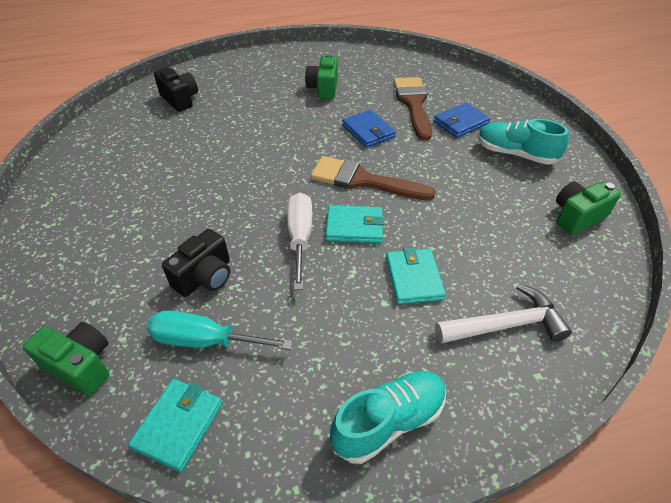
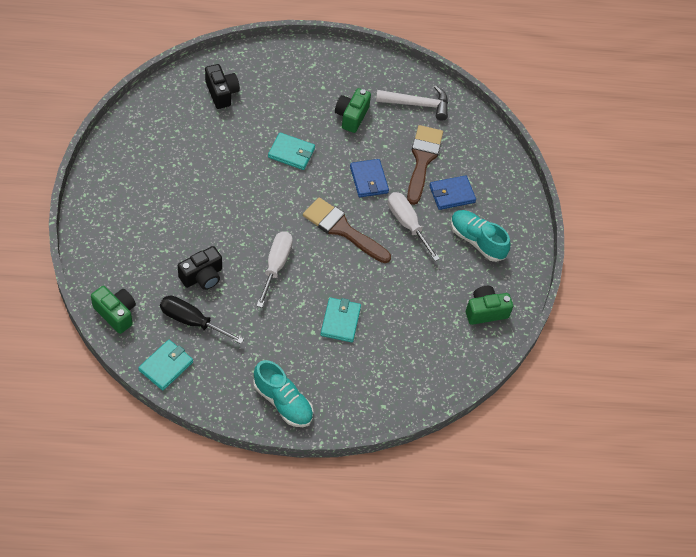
camera: 10 degrees right, 10 degrees up
(204, 340) = (192, 321): turquoise screwdriver -> black screwdriver
(354, 227) = (318, 269): turquoise wallet -> turquoise wallet (291, 153)
(389, 421) = (283, 402): turquoise shoe -> turquoise shoe turned 60 degrees clockwise
(432, 158) = (407, 224): none -> white screwdriver
(505, 325) = (383, 371): white hammer -> white hammer (417, 104)

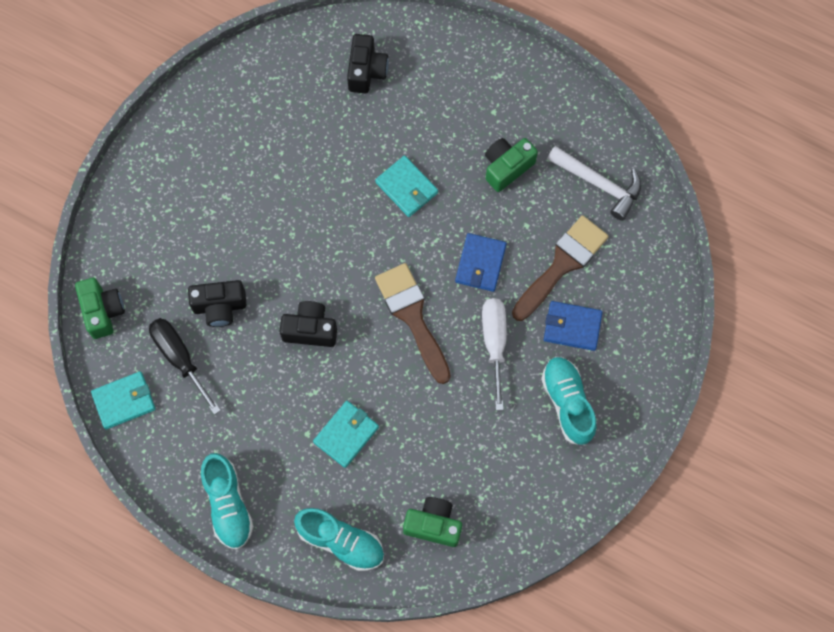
camera: 35 degrees right, 15 degrees up
(276, 265) = (310, 329): white screwdriver -> black camera
(377, 391) = (341, 541): none -> turquoise shoe
(485, 311) = (525, 500): green camera -> green camera (433, 525)

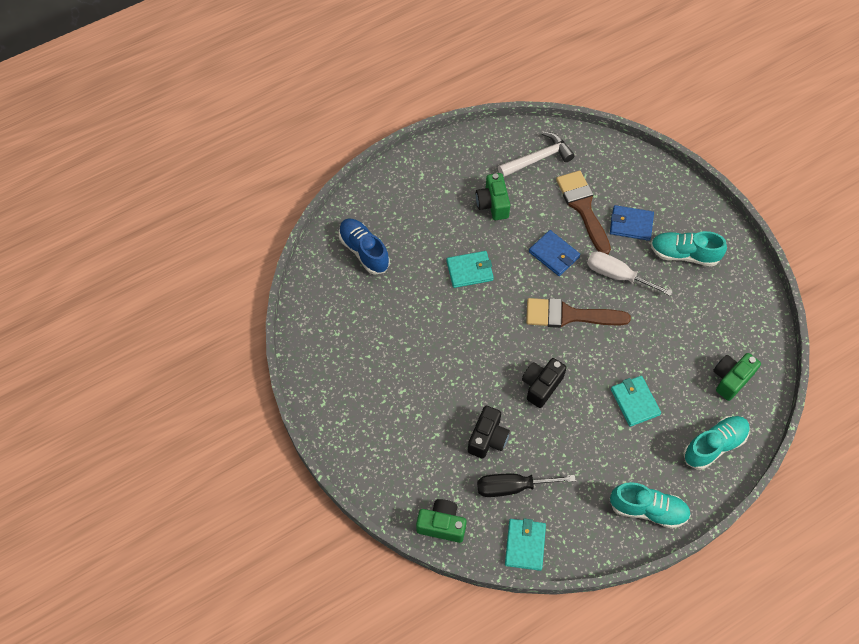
camera: 60 degrees left, 10 degrees down
(366, 71) = (364, 251): black camera -> blue shoe
(572, 326) = (631, 224): blue wallet -> blue wallet turned 60 degrees clockwise

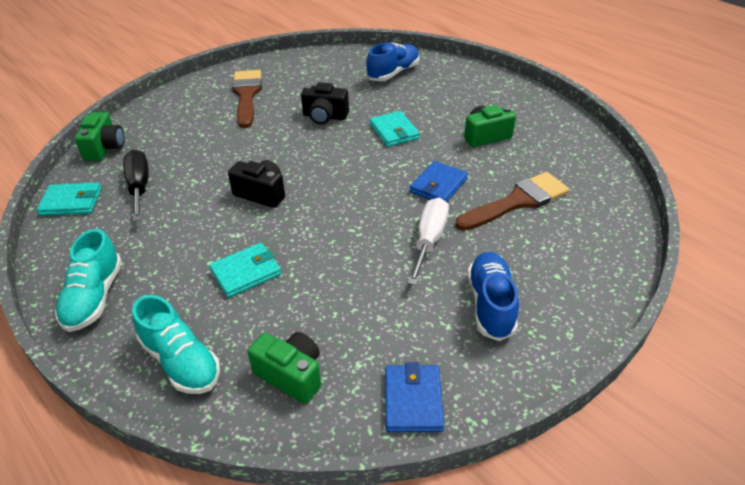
camera: 80 degrees right, 20 degrees down
(487, 438) = (197, 164): black camera -> black camera (325, 116)
(538, 158) = (568, 160): white hammer -> none
(569, 315) = (358, 205): brown brush -> brown brush (247, 95)
(631, 224) = (514, 246): blue wallet -> blue wallet (413, 400)
(684, 254) = (490, 304): turquoise shoe -> blue shoe

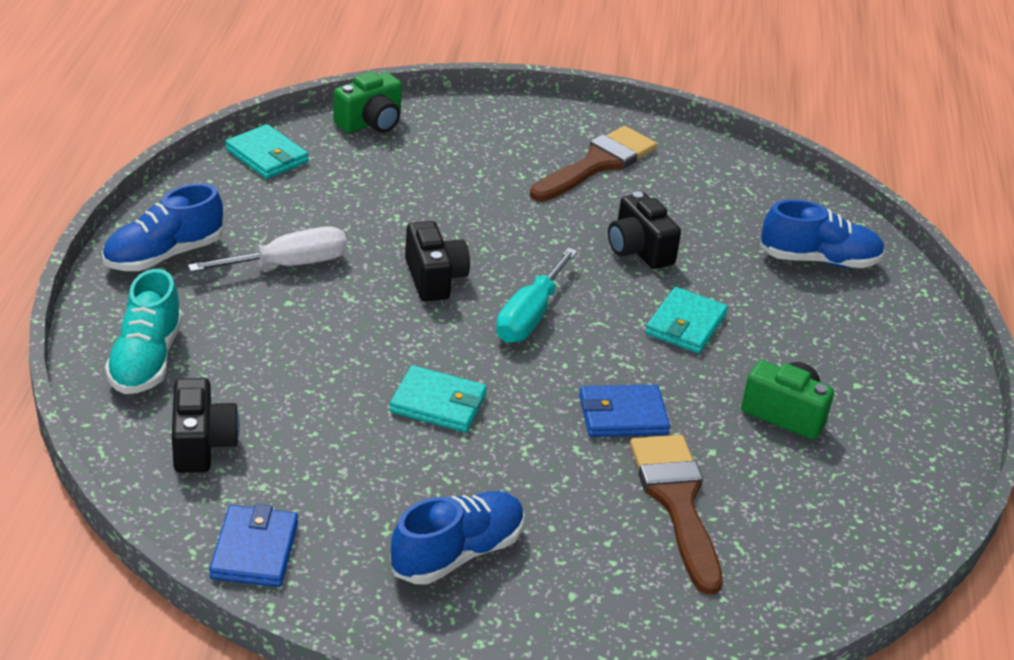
camera: 45 degrees right, 5 degrees down
(94, 297) = (163, 255): turquoise shoe -> blue shoe
(139, 186) = (341, 185): black screwdriver -> none
(246, 272) = (302, 336): turquoise wallet -> turquoise wallet (438, 403)
(291, 375) = (202, 444): green camera -> black camera
(331, 176) = (529, 316): none -> turquoise screwdriver
(413, 400) = (254, 550): blue wallet -> blue wallet turned 45 degrees counterclockwise
(429, 240) = (510, 453): white screwdriver -> white screwdriver (288, 265)
(517, 201) = (677, 502): brown brush -> brown brush turned 120 degrees counterclockwise

